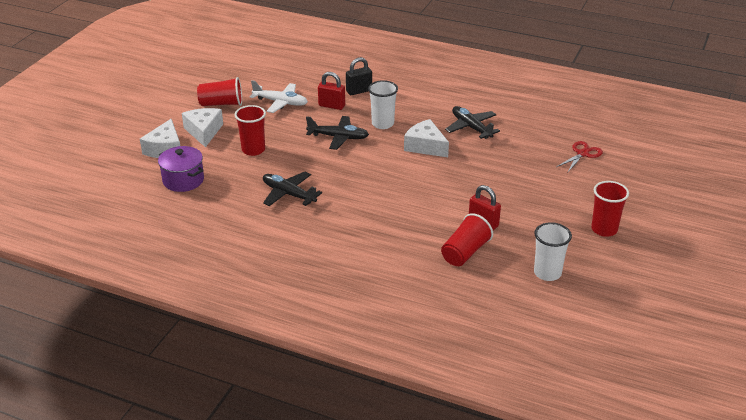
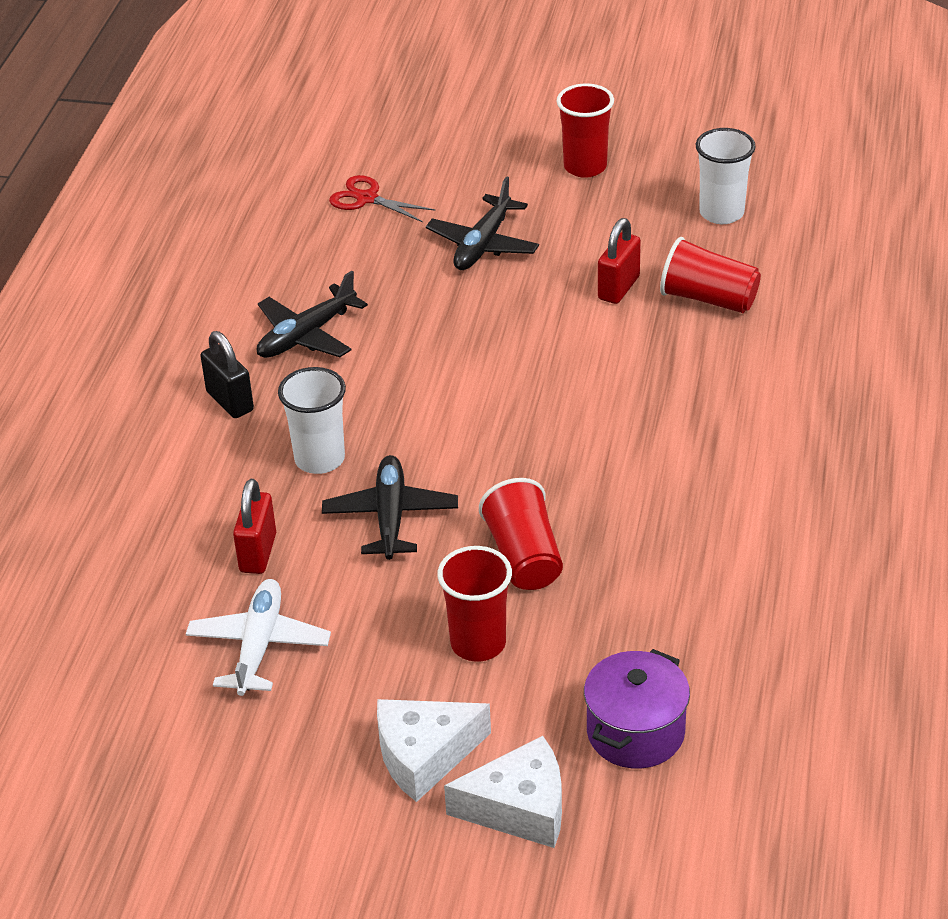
camera: 100 degrees left, 5 degrees up
(221, 104) = (285, 758): red cup -> red cup (524, 556)
(288, 194) = (624, 547): black plane -> black plane (483, 245)
(359, 91) = (183, 520): black padlock -> black padlock (230, 401)
(425, 146) = (392, 386): white cheese -> none

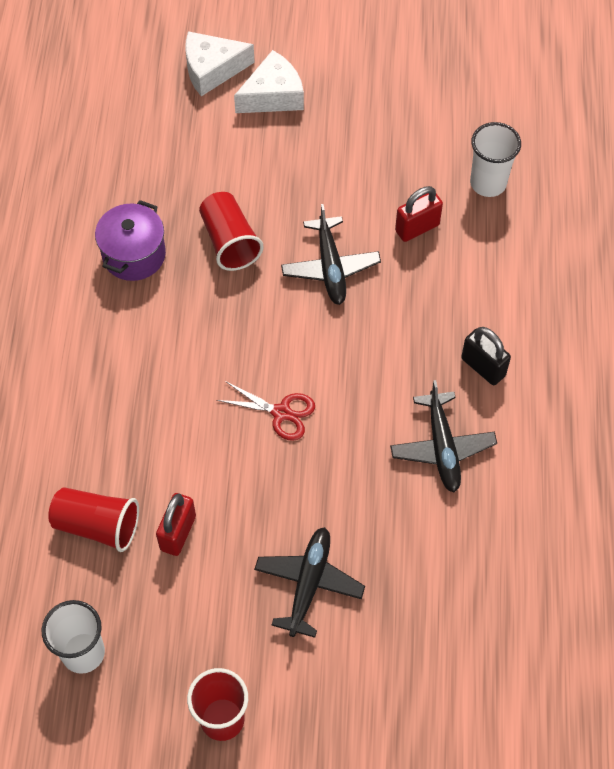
camera: 170 degrees right, 20 degrees up
(258, 553) = (417, 228): red padlock -> red padlock turned 60 degrees clockwise
(259, 645) = (395, 158): white plane -> none
(306, 335) = (442, 447): black plane -> black plane turned 135 degrees clockwise
(319, 459) = (395, 315): white cup -> white cup (488, 183)
(367, 199) = (434, 645): red scissors -> red scissors (281, 413)
(478, 643) = (252, 172): red cup -> none
(635, 732) = (146, 121): purple pot -> purple pot (134, 255)

